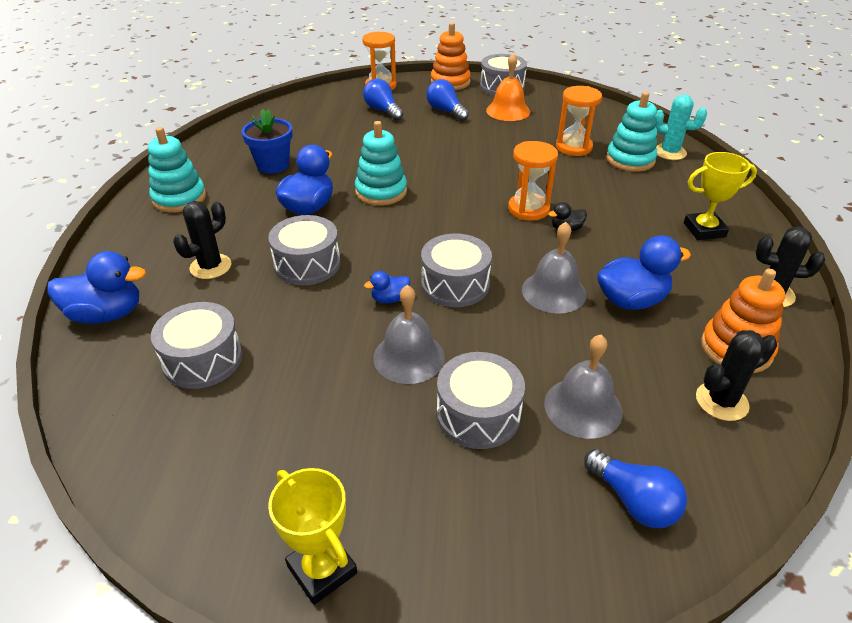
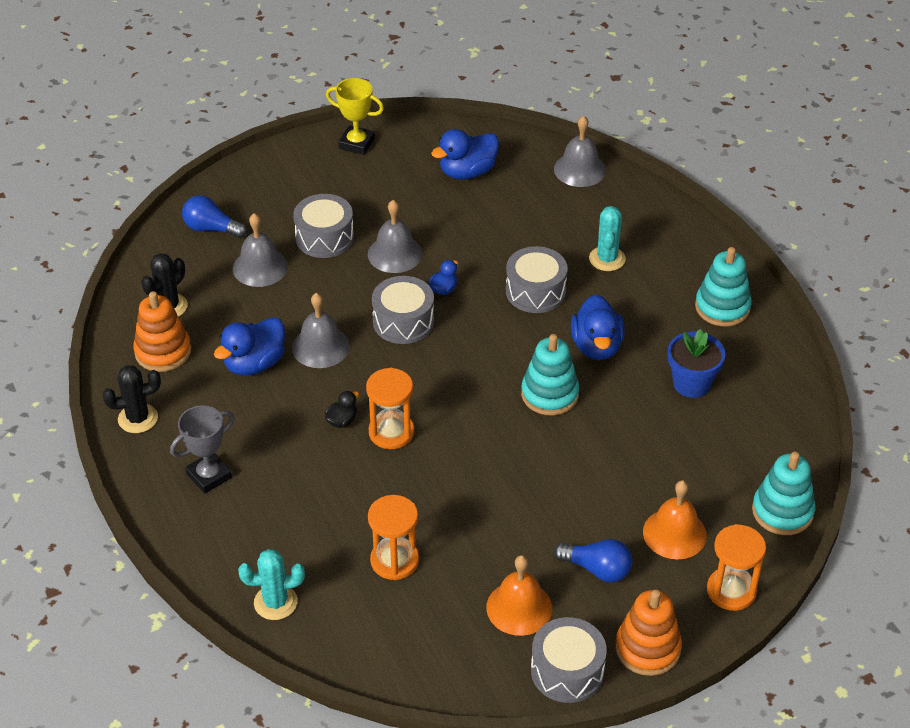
camera: 150 degrees right, 5 degrees up
(102, 372) = (579, 169): none -> grey bell
(107, 314) = (630, 199): blue duck -> blue duck (467, 172)
(203, 359) = (528, 199): grey drum -> none
(210, 266) = (607, 259): black cactus -> turquoise cactus
(383, 110) = (674, 533): blue light bulb -> orange bell
(630, 160) = (318, 565): turquoise stacking toy -> turquoise stacking toy (782, 511)
(704, 230) = (209, 476): yellow trophy -> grey trophy

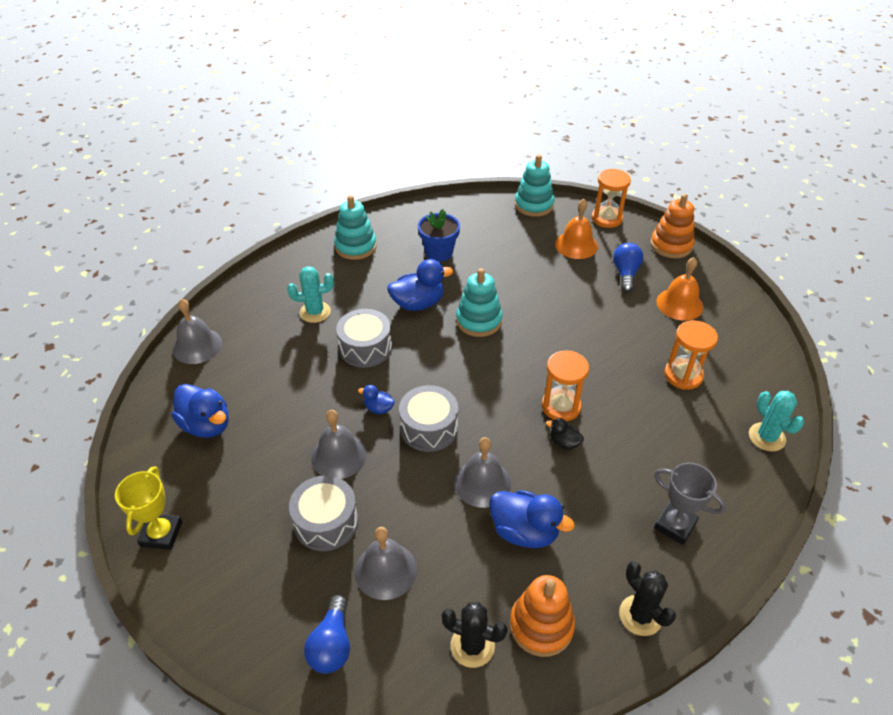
camera: 105 degrees left, 0 degrees up
(567, 671) = (711, 275): grey drum -> none

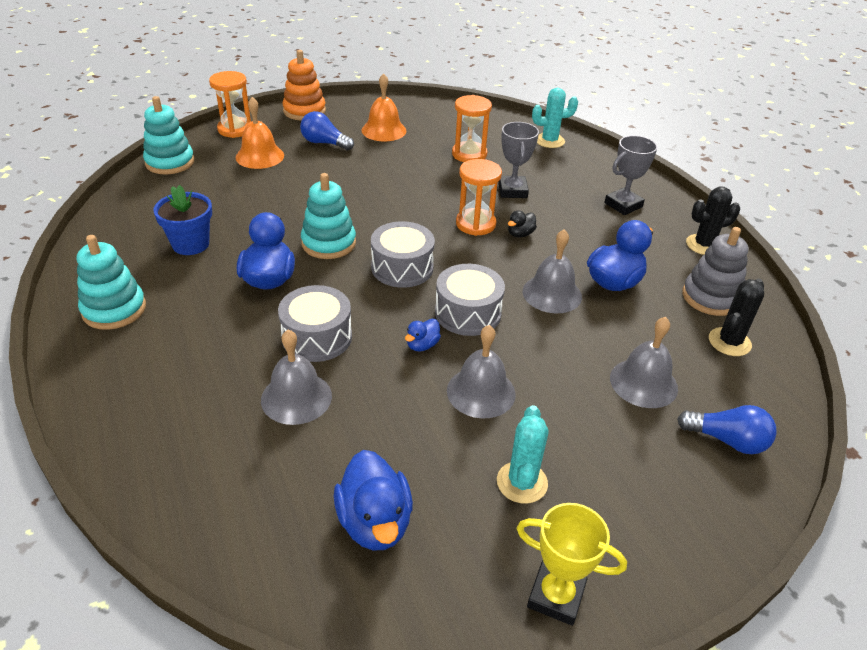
camera: 75 degrees left, 5 degrees down
(197, 346) = (198, 519): grey bell -> grey bell (296, 397)
(206, 425) = (375, 522): blue duck -> blue duck turned 105 degrees clockwise
(315, 312) = (218, 371): turquoise cactus -> turquoise cactus (522, 482)
(326, 522) = (573, 419): grey drum -> grey drum (402, 268)
(541, 625) = (711, 297): orange stacking toy -> grey stacking toy
(637, 423) = (512, 191): none -> grey trophy

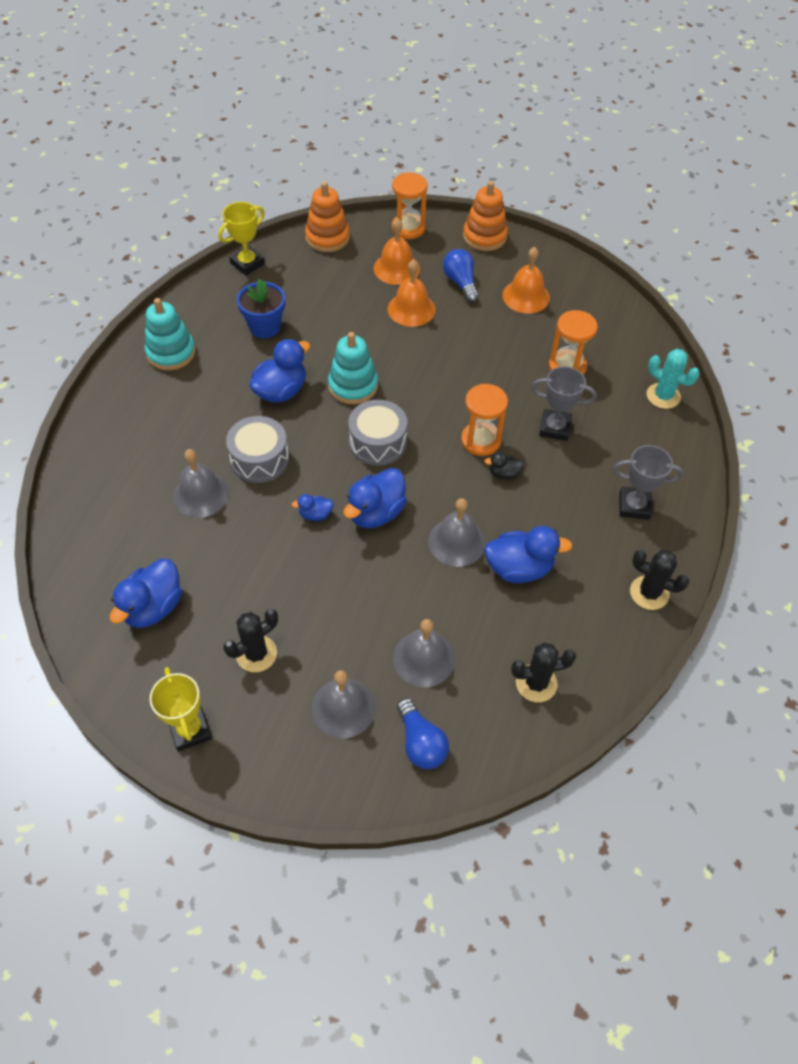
camera: 45 degrees right, 15 degrees up
(112, 210) = (247, 263): none -> yellow trophy
(170, 162) = (327, 238): turquoise stacking toy -> orange stacking toy
(308, 174) = (411, 309): none -> orange bell
(468, 313) = (376, 513): grey drum -> blue duck
(481, 392) = (309, 577): grey bell -> grey bell (343, 707)
(512, 191) = (554, 428): grey trophy -> grey trophy turned 60 degrees clockwise
(522, 482) = (256, 654): turquoise cactus -> black cactus
(711, 297) = (579, 639): grey stacking toy -> none

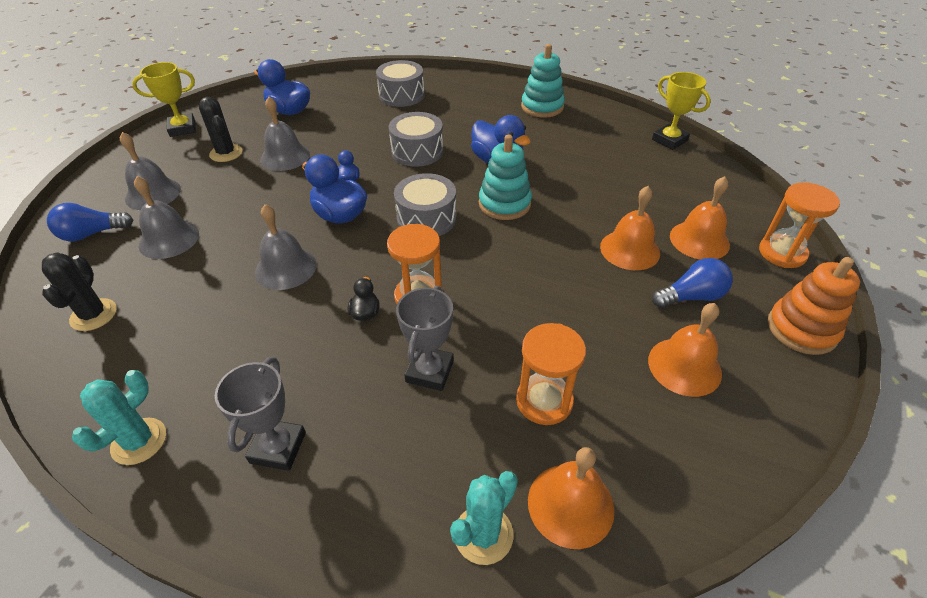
camera: 95 degrees right, 10 degrees down
(124, 486) = (401, 95): none -> grey drum
(201, 494) = (386, 126): grey bell -> grey bell (285, 156)
(265, 327) = (581, 151): blue flower pot -> none
(327, 238) = (732, 189): orange stacking toy -> none
(519, 568) = (233, 314): blue duck -> none
(635, 358) = (570, 504): none -> orange bell
(649, 593) = (139, 441): black cactus -> turquoise cactus

